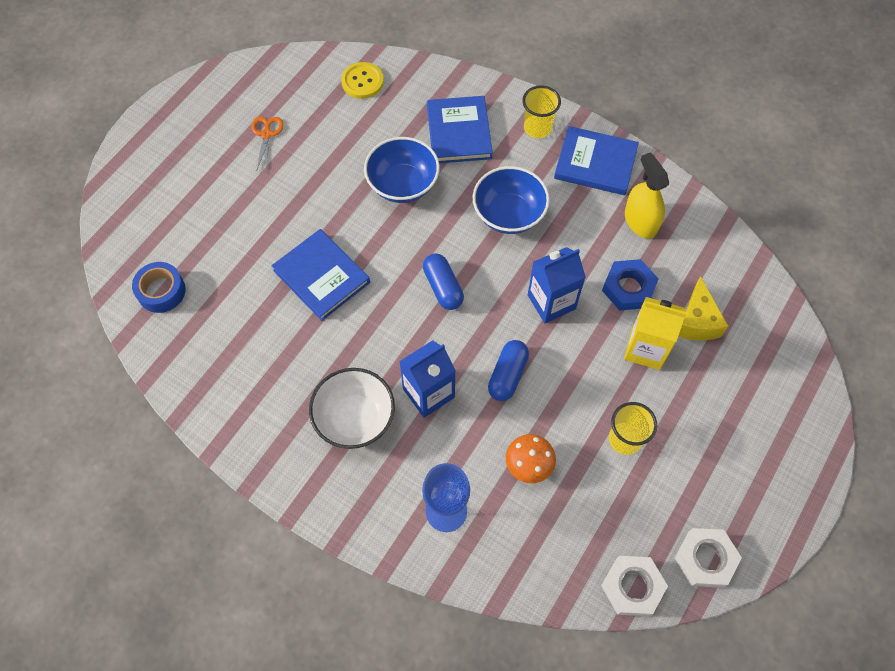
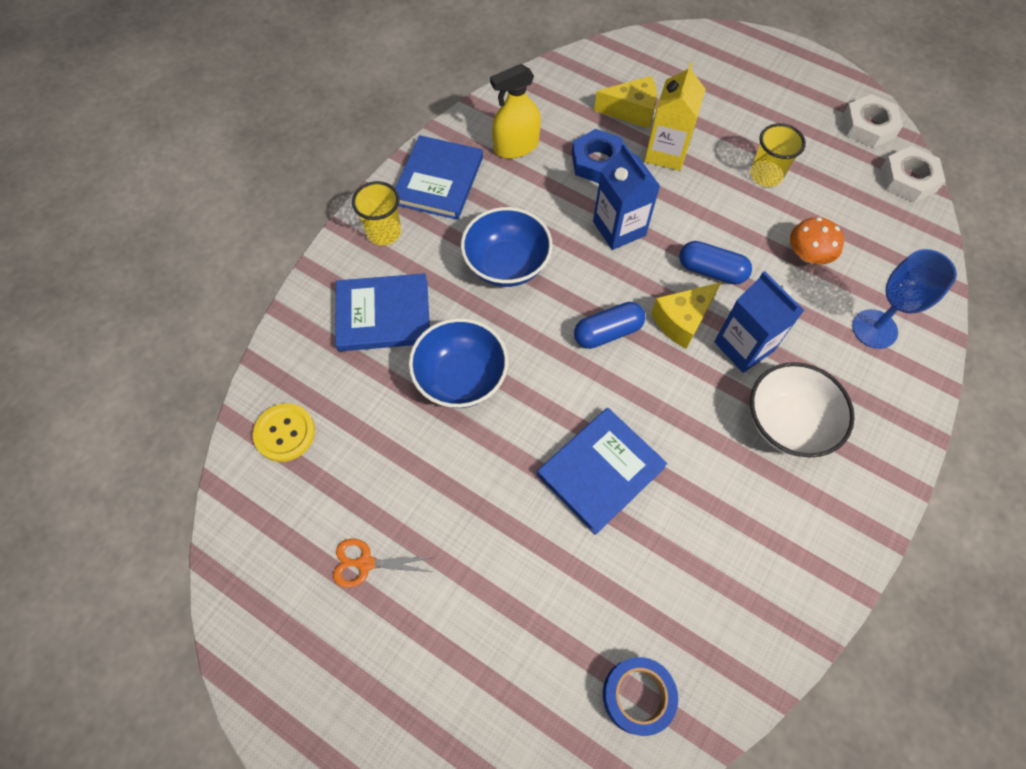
camera: 90 degrees left, 0 degrees up
(454, 346) = (682, 320): none -> yellow cheese

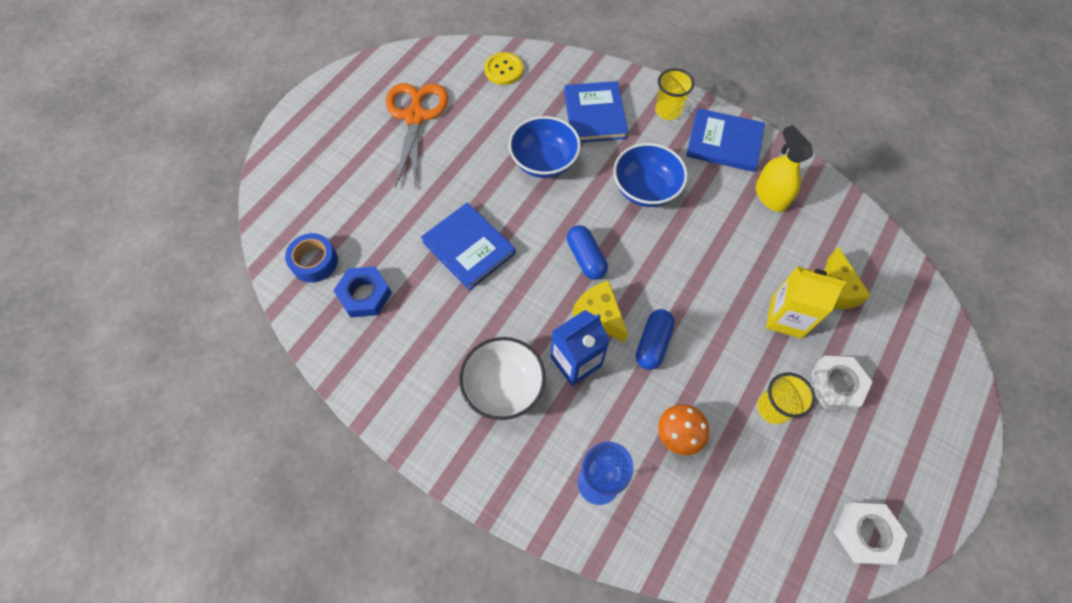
camera: 90 degrees right, 0 degrees up
(365, 563) = (415, 116): orange scissors -> orange scissors, size x2.09
(597, 162) = (764, 259): blue nut -> blue nut (364, 294)
(619, 228) = (691, 272): blue carton -> none
(908, 179) = (793, 564): white nut -> white nut (835, 385)

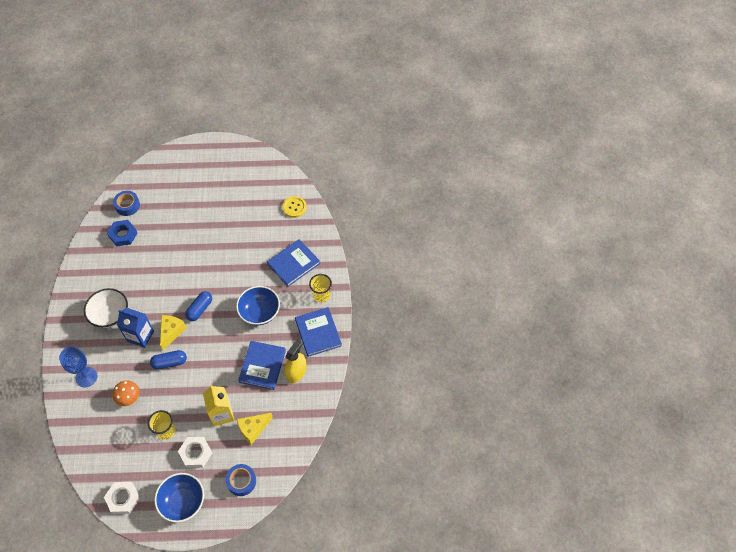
camera: 55 degrees right, 5 degrees down
(415, 116) = (236, 190): orange scissors -> none
(468, 248) = (174, 258): blue book -> blue book (262, 366)
(544, 162) = (246, 259): blue bowl -> blue bowl (183, 502)
(913, 347) = (241, 481): none -> blue tape

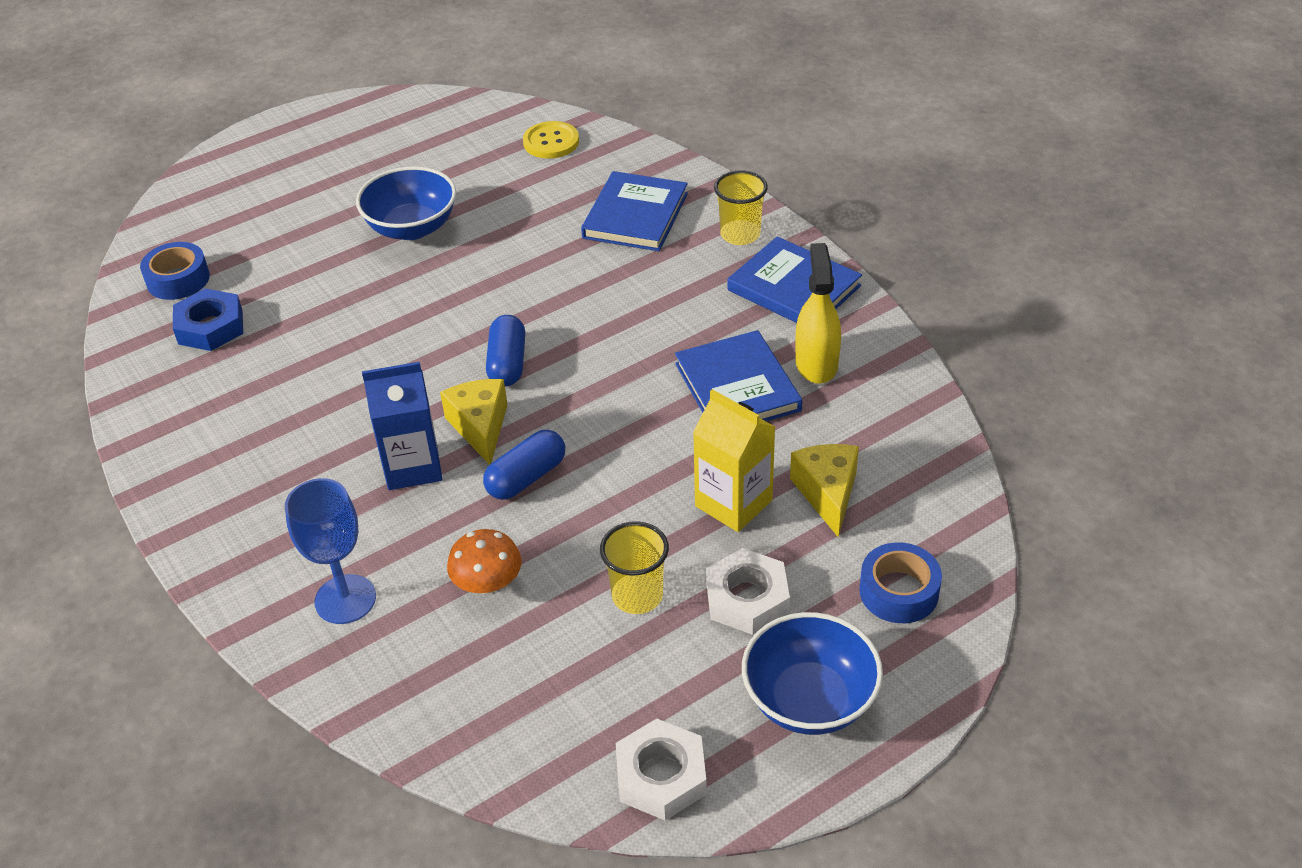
camera: 30 degrees left, 15 degrees down
(110, 315) = (304, 466): white bowl -> none
(253, 429) = (827, 493): yellow cheese -> yellow cheese turned 150 degrees clockwise
(260, 312) = (643, 312): blue bowl -> blue bowl (412, 228)

